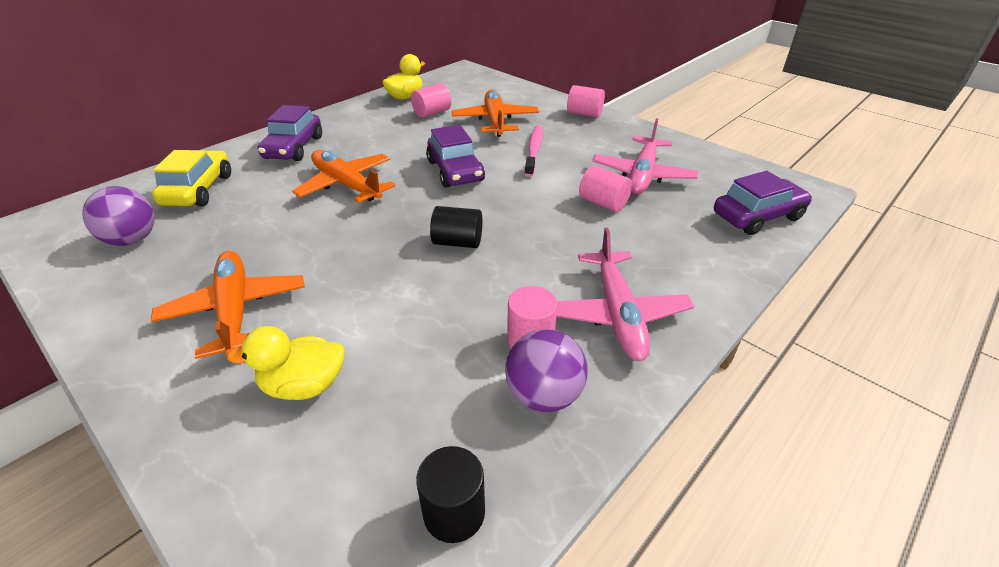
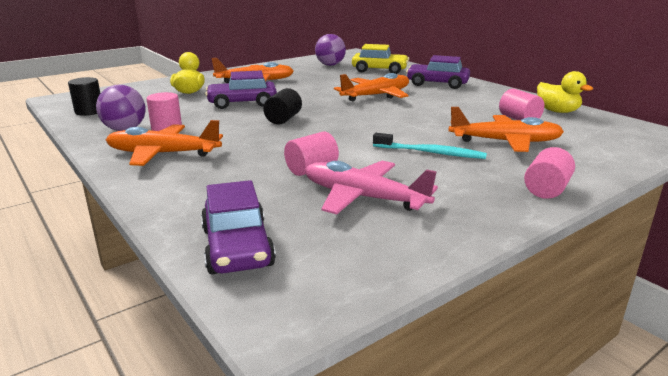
camera: 100 degrees right, 15 degrees down
(455, 171) = (391, 122): purple car -> purple car (242, 103)
(534, 151) = (430, 152): pink toothbrush -> turquoise toothbrush
(617, 313) = (163, 154): pink plane -> orange plane

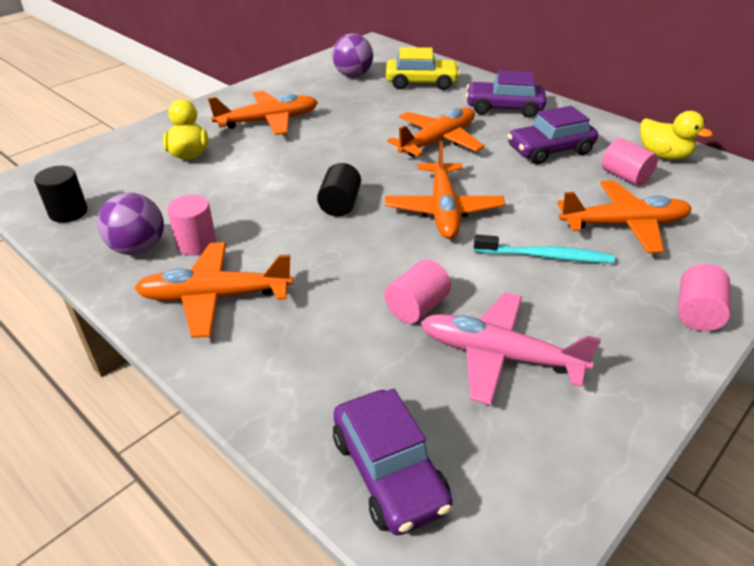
camera: 10 degrees left, 15 degrees up
(242, 103) = (271, 173): purple car -> purple car (549, 150)
(361, 126) = (443, 209): none -> orange plane

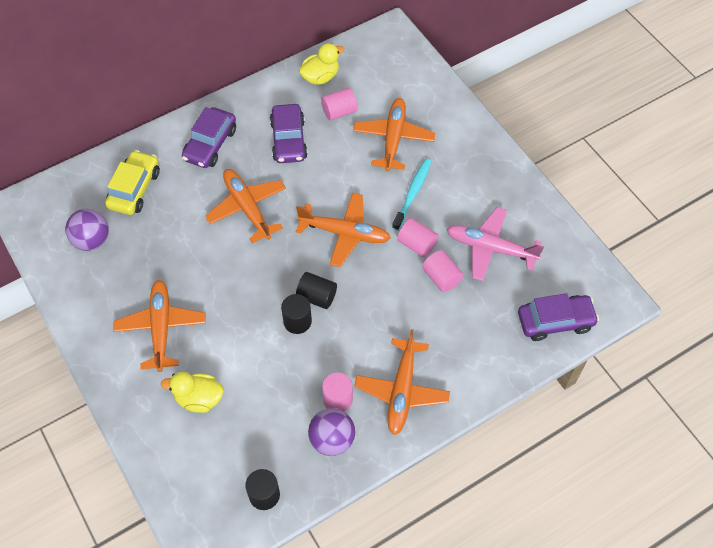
camera: 75 degrees left, 20 degrees up
(300, 197) = (297, 321): none -> black cylinder
(500, 356) = (491, 248): pink plane -> pink plane turned 75 degrees clockwise
(696, 313) = (481, 143): pink cylinder -> pink cylinder (417, 244)

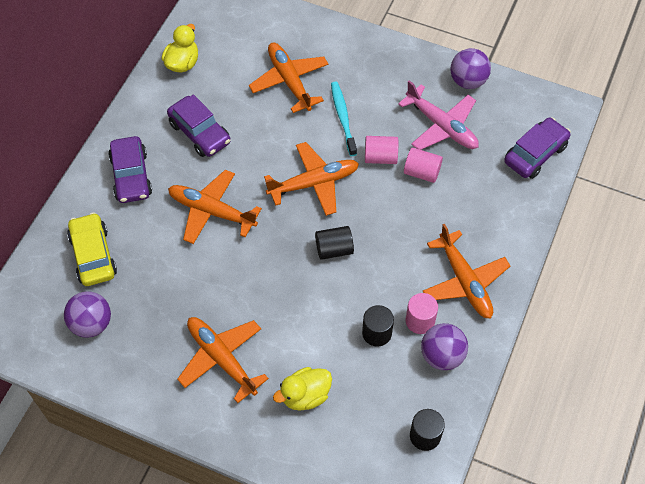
camera: 35 degrees left, 0 degrees up
(297, 321) = (335, 279): black cylinder -> black cylinder (377, 333)
(339, 112) = (224, 84): pink cylinder -> none
(491, 248) = (441, 126): pink plane -> pink plane turned 120 degrees counterclockwise
(547, 223) = (468, 81): none -> purple ball

